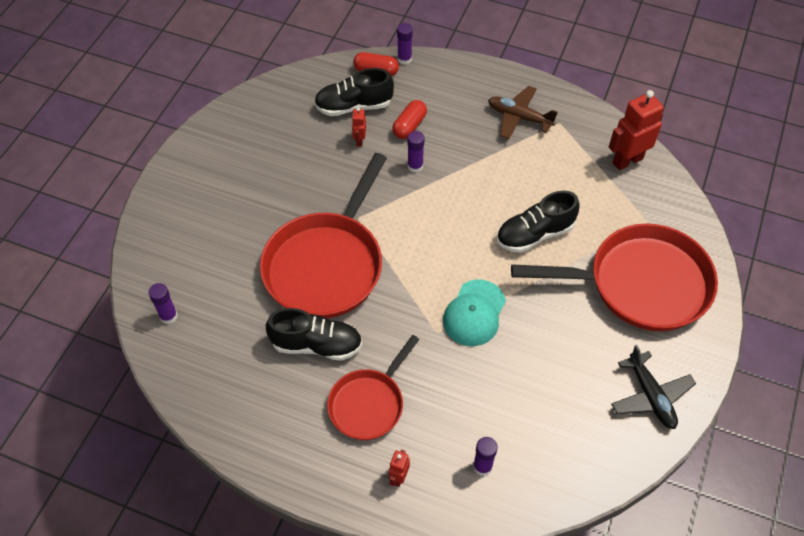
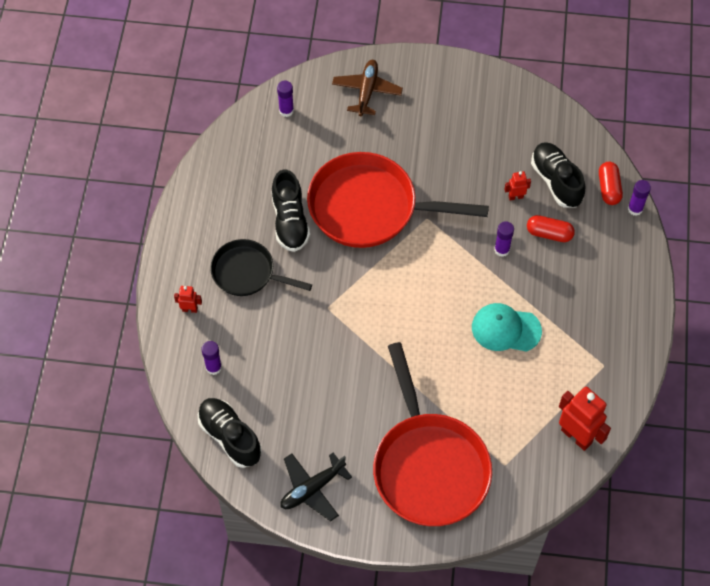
camera: 75 degrees right, 5 degrees up
(369, 403) = (247, 273): red pan -> black pan
(474, 313) = (355, 332): turquoise cap -> turquoise cap (506, 329)
(519, 117) = (597, 327): brown plane -> brown plane (367, 91)
(534, 234) = (456, 366): black shoe -> black shoe (230, 437)

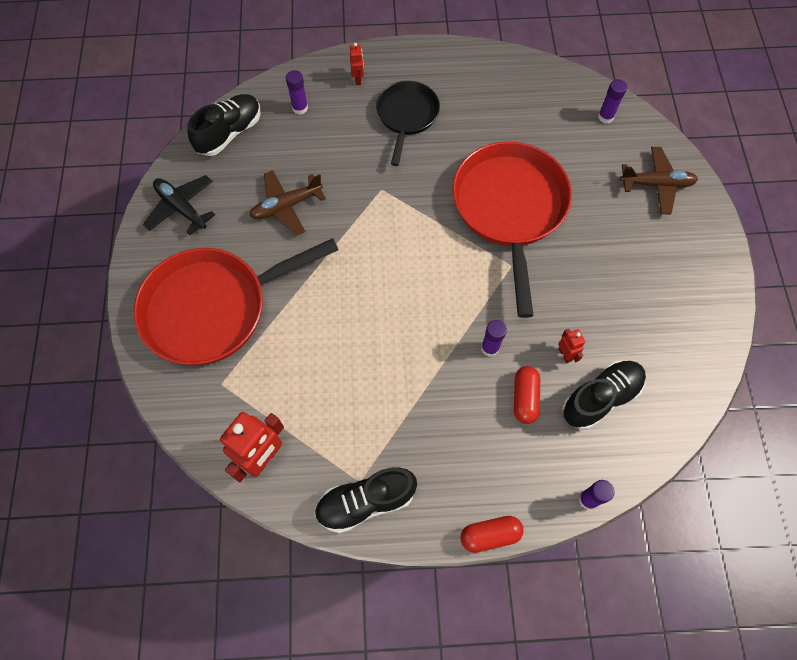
camera: 80 degrees right, 5 degrees up
(290, 221) = (474, 141): black shoe -> black shoe (365, 502)
(329, 392) = (287, 206): none -> brown plane
(506, 329) = (388, 364): turquoise cap -> none
(608, 188) = (609, 463): red capsule -> red capsule (490, 535)

